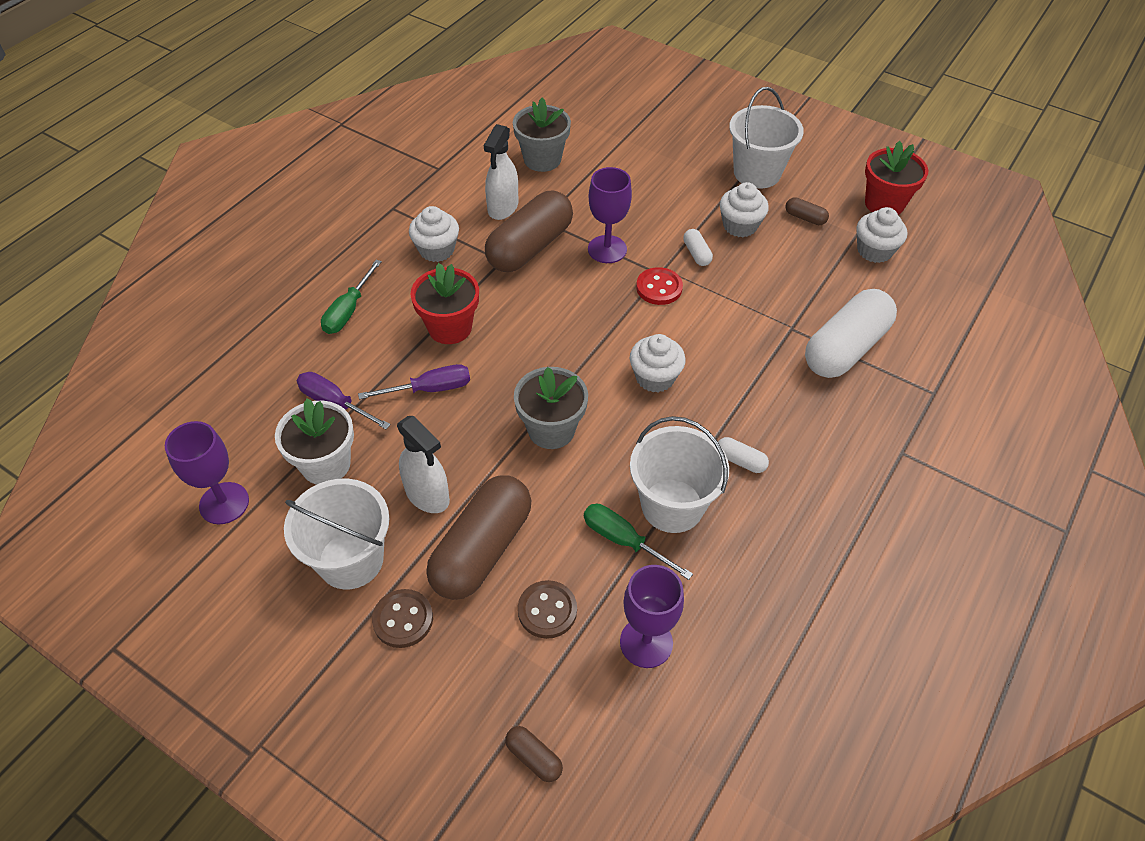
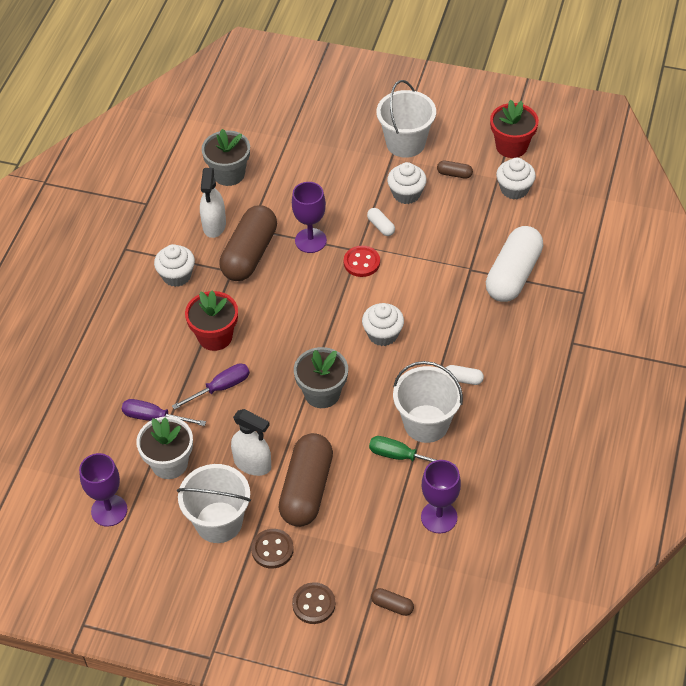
camera: 15 degrees left, 0 degrees up
(348, 311) = (130, 344): green screwdriver -> none
(547, 610) = (366, 516): brown button -> brown button (313, 604)

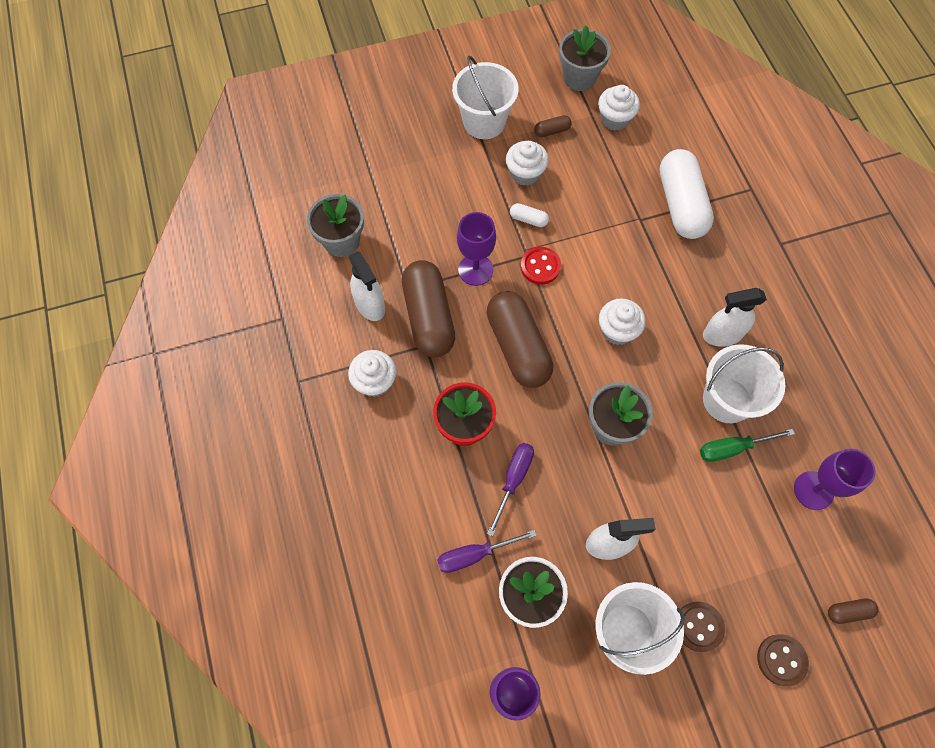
camera: 35 degrees left, 15 degrees up
(306, 489) = (678, 539): brown capsule -> brown capsule (518, 347)
(463, 379) = (722, 335): white capsule -> white spray bottle
(511, 146) = (579, 78): red flower pot -> grey flower pot

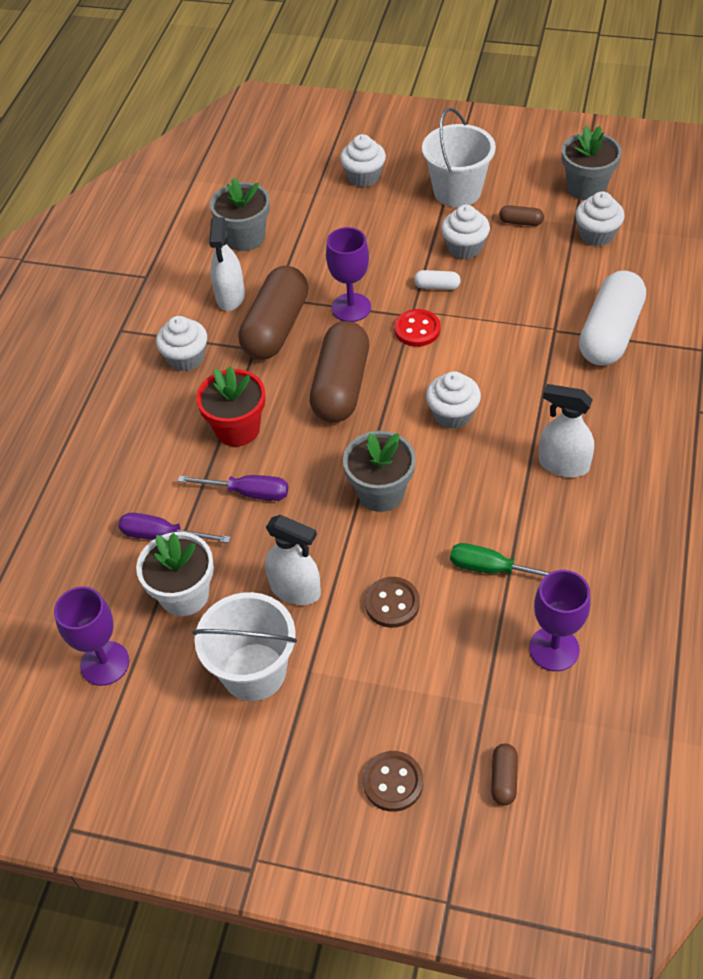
camera: 35 degrees right, 15 degrees down
(399, 138) = (364, 176): none -> white cupcake
(513, 480) = (248, 492): purple screwdriver -> purple screwdriver turned 45 degrees clockwise
(528, 219) = (437, 286): white capsule -> white capsule turned 45 degrees counterclockwise
(699, 626) = (330, 706): brown button -> brown button (392, 603)
(727, 400) = (522, 524): white bucket -> none
(848, 612) = (503, 778): brown capsule -> brown capsule turned 75 degrees clockwise

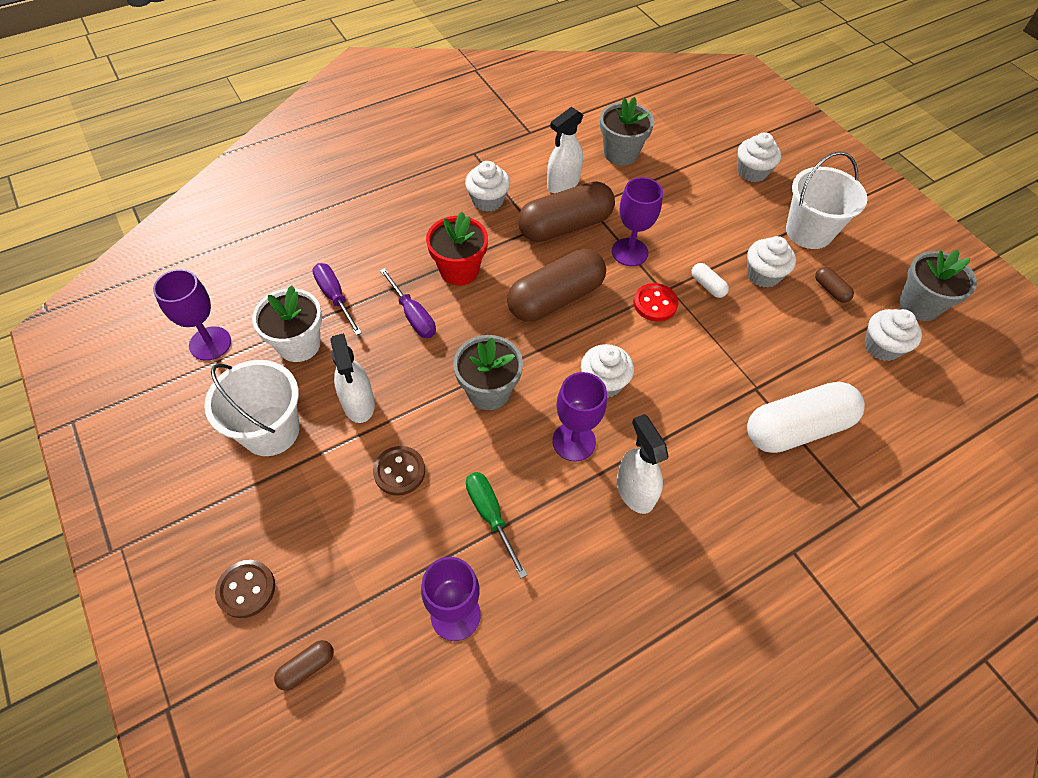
camera: 40 degrees right, 5 degrees up
(484, 470) = (574, 441): none -> purple goblet

